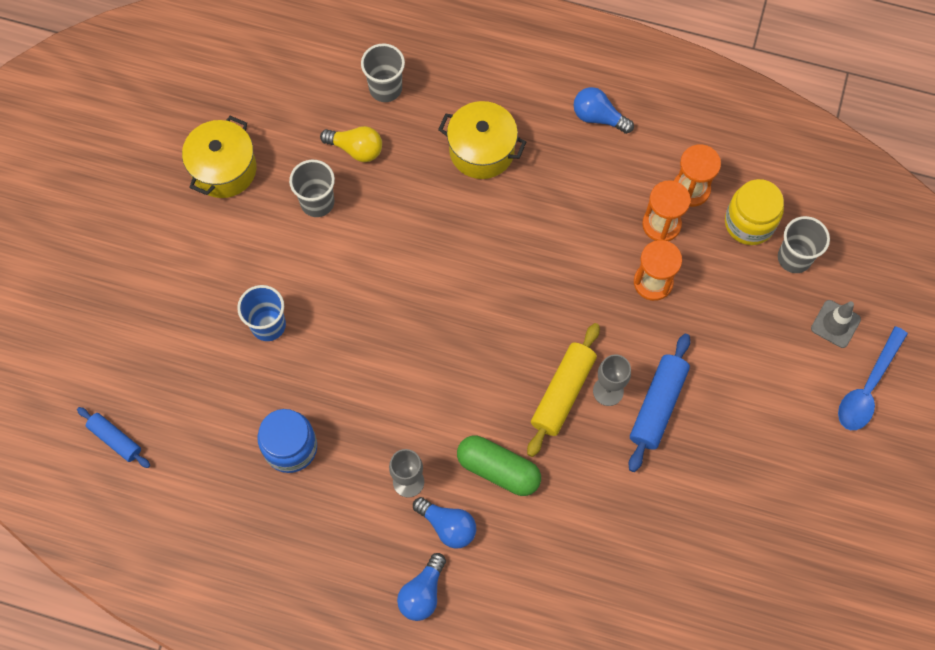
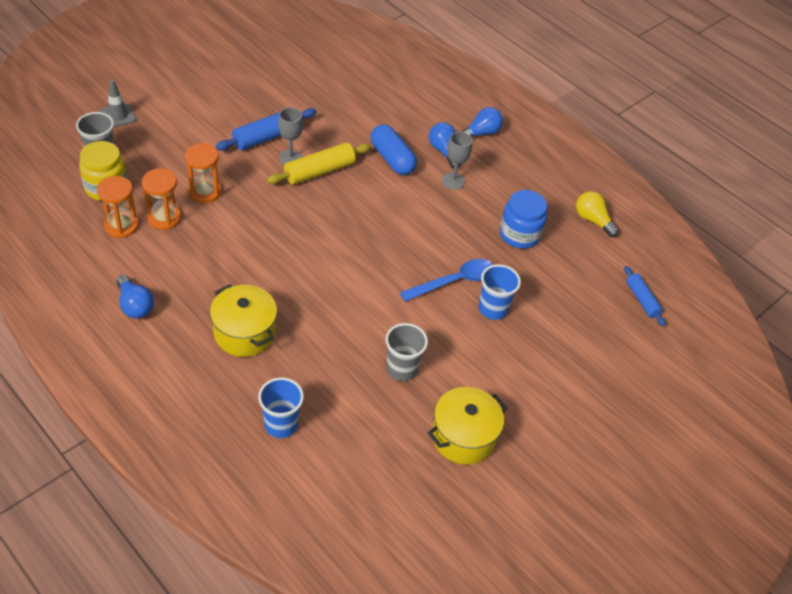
camera: 155 degrees left, 20 degrees down
(356, 149) = (342, 390): yellow light bulb -> yellow light bulb (592, 220)
(385, 88) = (281, 424): grey cup -> blue cup
(498, 469) = (392, 159): green capsule -> blue capsule
(867, 387) = (136, 83): blue spoon -> blue spoon (454, 281)

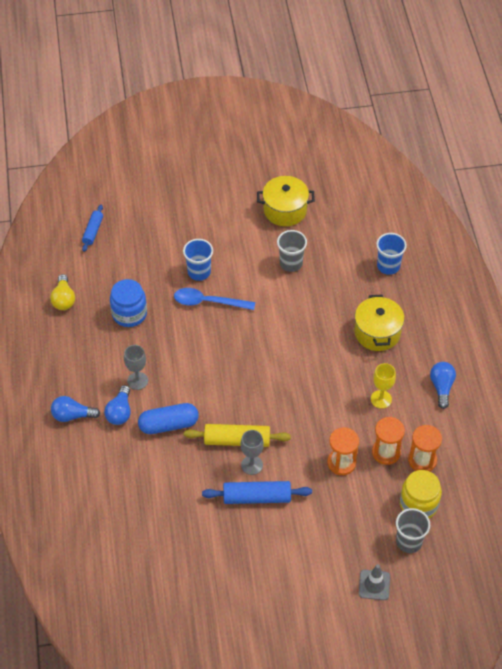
camera: 140 degrees left, 5 degrees up
(198, 264) = (381, 399): none -> yellow goblet
(392, 159) = (168, 424): blue capsule -> blue capsule turned 75 degrees clockwise

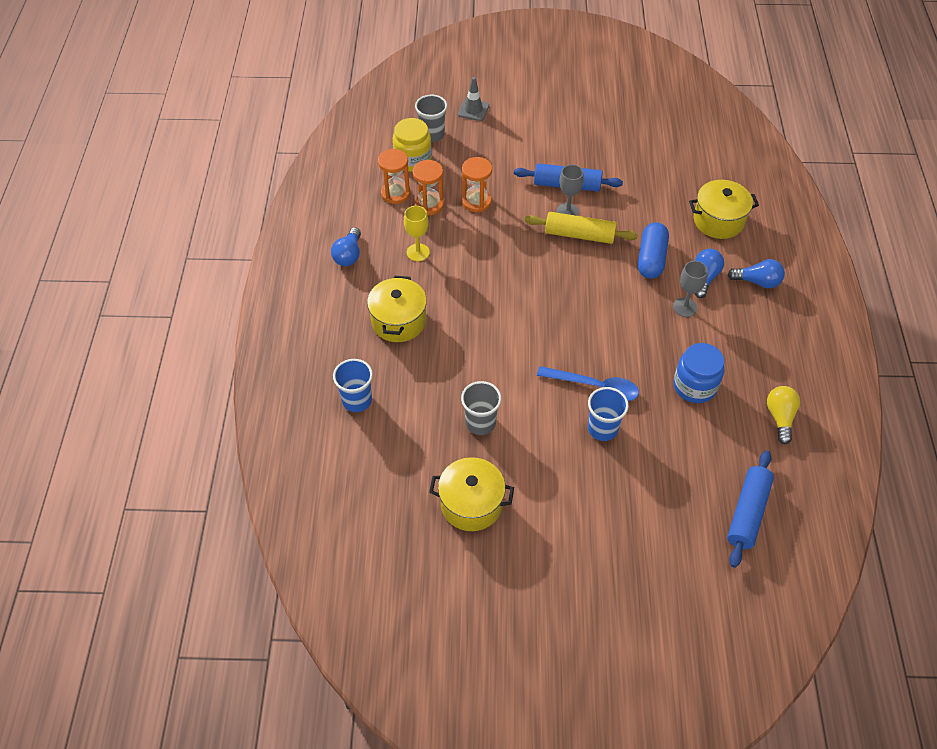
camera: 170 degrees left, 0 degrees up
(93, 231) = (747, 512): blue rolling pin -> blue rolling pin, size x1.60
(105, 476) = (718, 221): none -> yellow pot
(168, 424) = (651, 259): blue capsule -> blue capsule turned 75 degrees counterclockwise

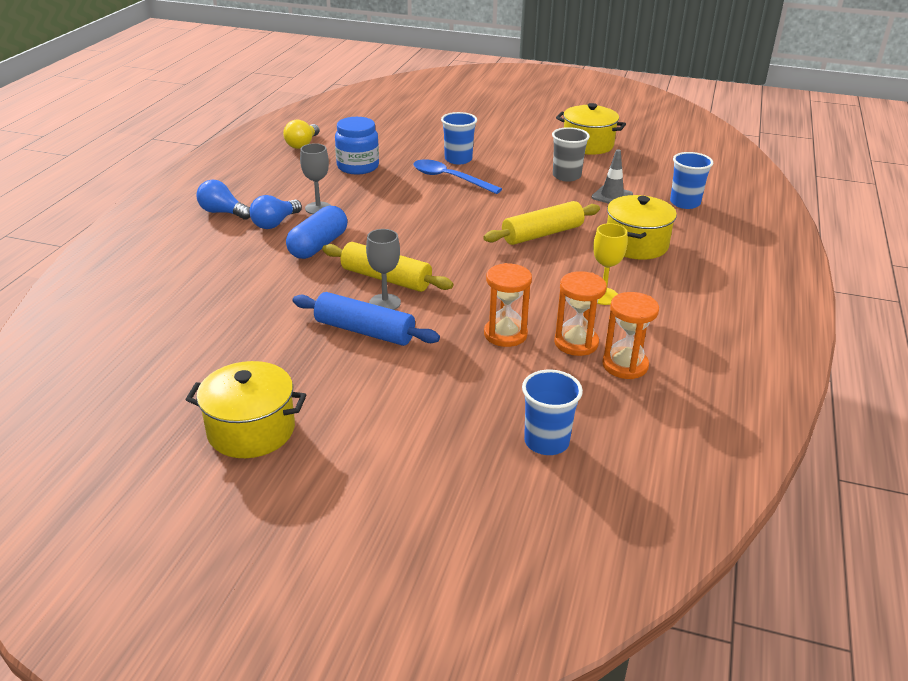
camera: 165 degrees left, 20 degrees down
(348, 255) = (697, 308): blue light bulb -> none
(413, 160) = (589, 407): yellow jar -> none
(432, 135) = (546, 442): grey cup -> blue cup
(473, 110) = (455, 472): grey traffic cone -> grey traffic cone (612, 196)
(480, 317) = (542, 234): none -> yellow rolling pin
(718, 221) = (204, 263): yellow pot -> yellow pot (251, 430)
(747, 512) = (375, 116): blue rolling pin -> none

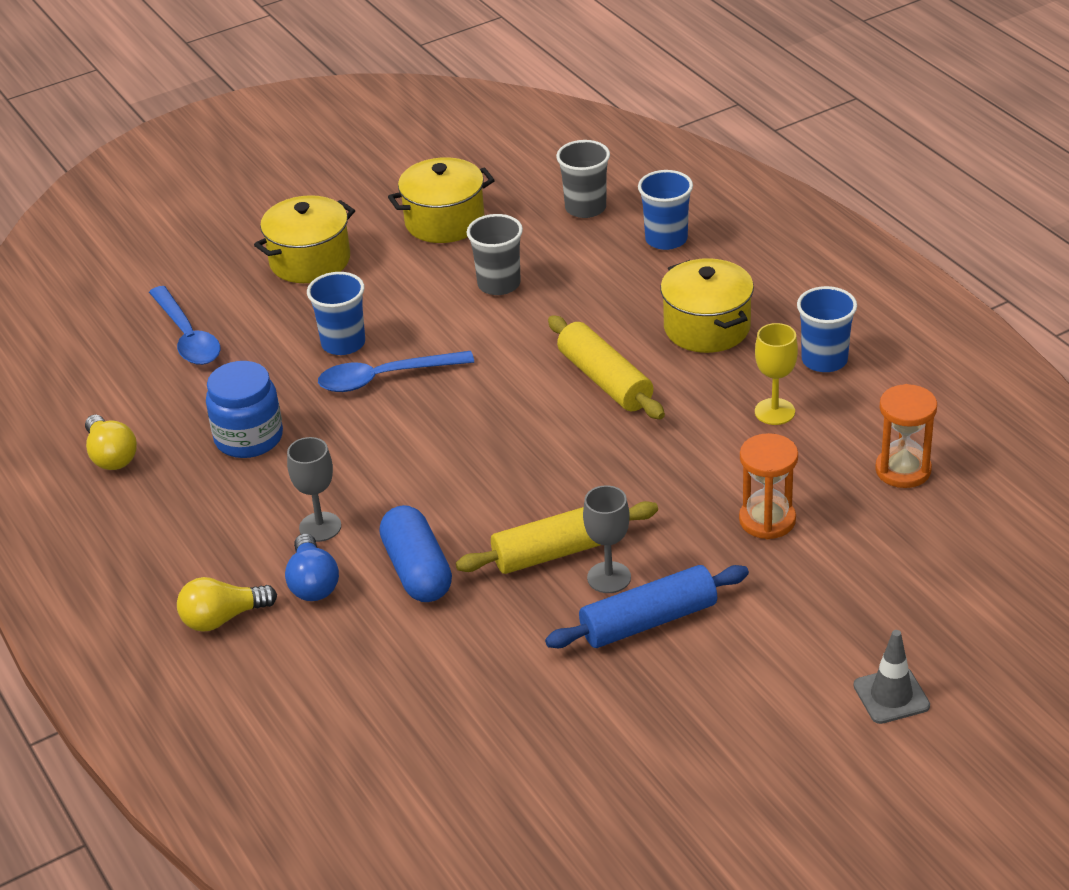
camera: 45 degrees left, 5 degrees up
(223, 212) = (222, 618): blue light bulb -> yellow light bulb
(251, 430) = (741, 791): yellow pot -> yellow pot (310, 261)
(406, 126) = (187, 336): none -> blue spoon
(542, 234) = (604, 380): yellow rolling pin -> yellow rolling pin turned 45 degrees counterclockwise
(546, 442) = (962, 590): blue cup -> blue cup (824, 360)
(576, 343) = (834, 480): orange hourglass -> none
(612, 196) = (587, 280): grey traffic cone -> grey traffic cone (891, 696)
(666, 172) = (585, 208): none -> grey cup

